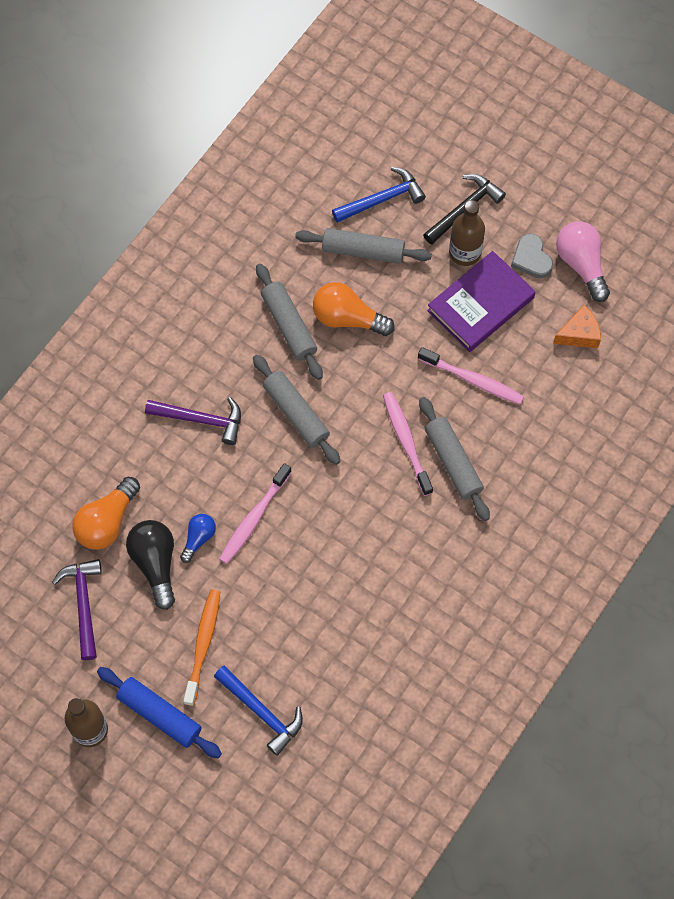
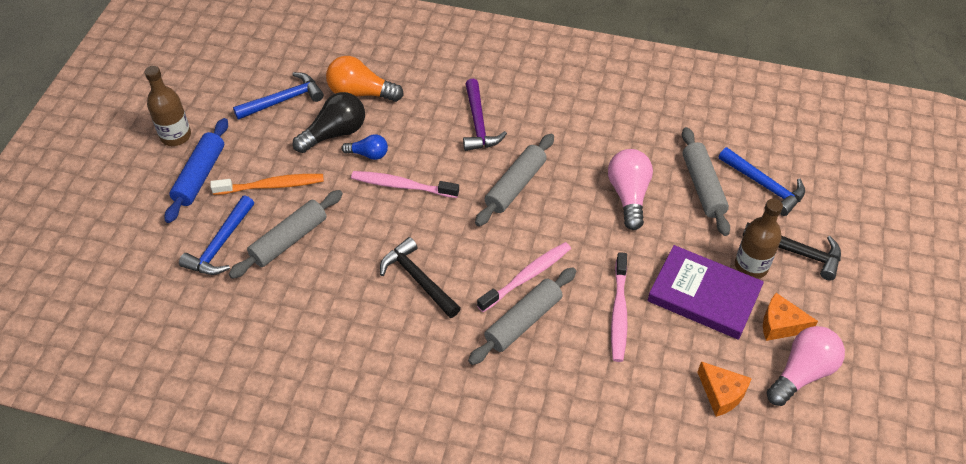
camera: 70 degrees right, 15 degrees down
(83, 604) = (284, 100): purple hammer -> blue hammer
(289, 326) = (597, 156): grey rolling pin -> grey rolling pin (289, 240)
(348, 318) = (628, 195): orange light bulb -> pink light bulb
(373, 538) = (418, 279): none -> black hammer
(531, 258) = (780, 325): grey heart -> orange cheese

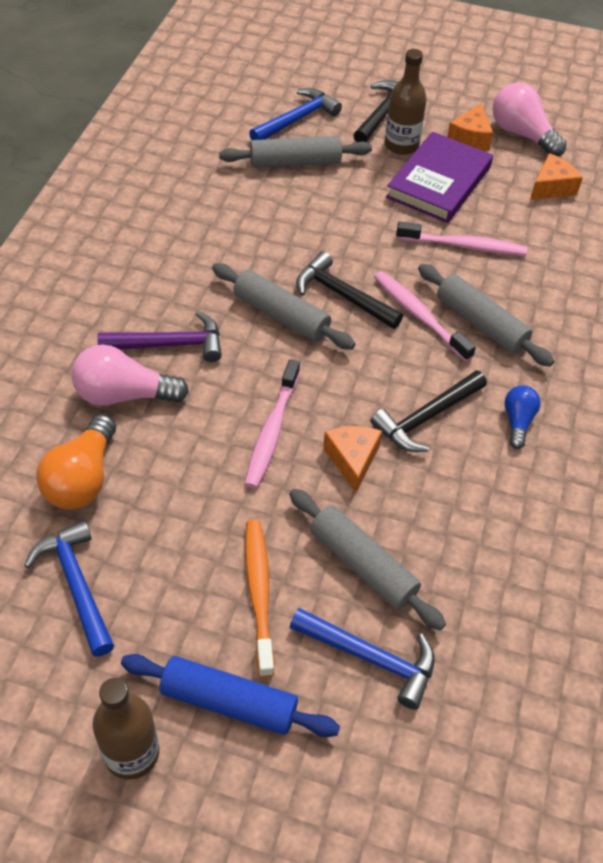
camera: 90 degrees left, 0 degrees up
(335, 133) = (162, 511): black light bulb -> none
(368, 154) = (209, 469): blue light bulb -> blue light bulb (518, 421)
(377, 233) = (352, 460): none -> orange cheese
(543, 224) = (342, 295): none -> black hammer
(628, 195) = (303, 220): pink light bulb -> pink light bulb (124, 395)

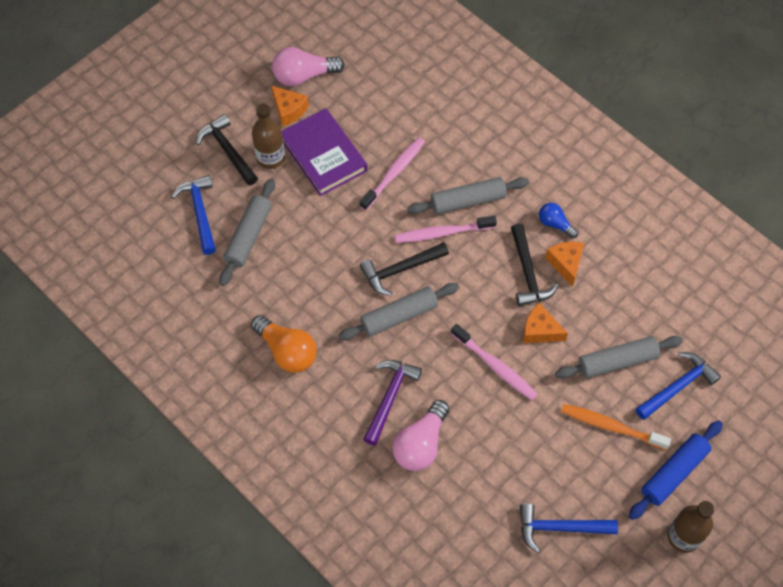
camera: 60 degrees left, 10 degrees up
(82, 478) = (479, 495): orange light bulb -> orange light bulb (287, 351)
(551, 187) = (367, 89): orange cheese -> orange cheese (565, 263)

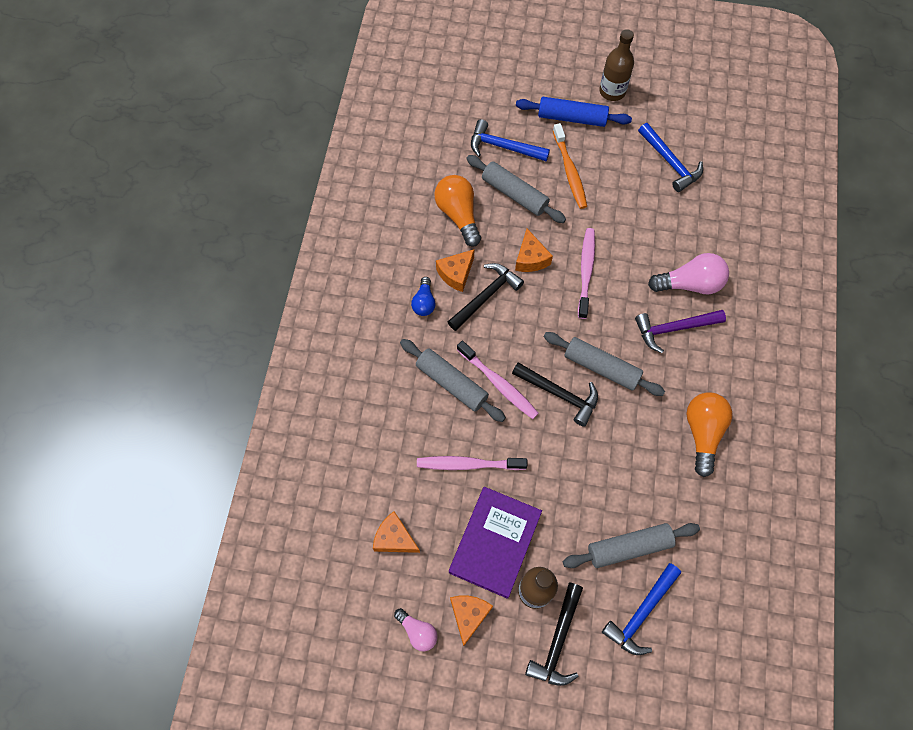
camera: 125 degrees left, 5 degrees up
(304, 76) = (417, 631): pink light bulb -> pink light bulb, size x0.59
(377, 97) = (394, 538): none -> orange cheese
(625, 302) = (458, 215): none -> orange light bulb

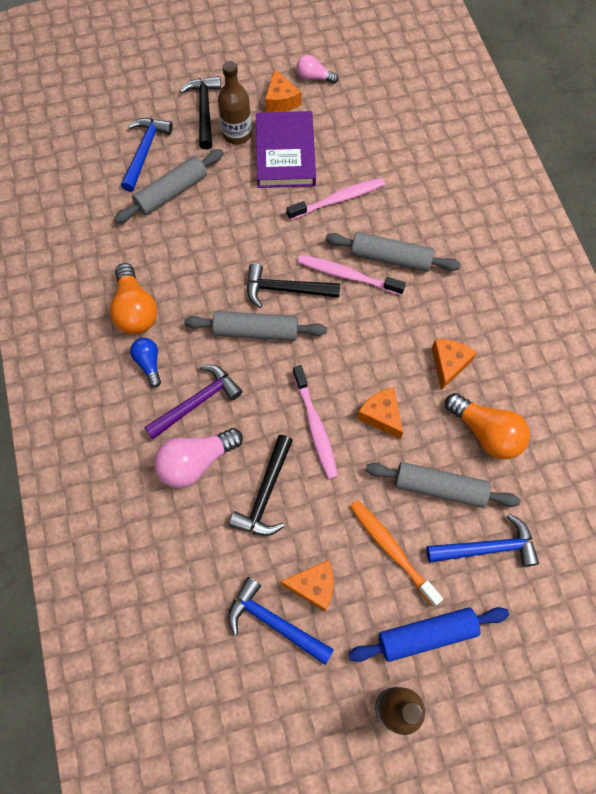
camera: 155 degrees right, 0 degrees up
(394, 538) = (367, 125): orange cheese -> orange cheese (313, 586)
(424, 302) = (462, 321): blue light bulb -> blue light bulb (149, 363)
(486, 296) = (405, 354): black hammer -> black hammer (265, 494)

